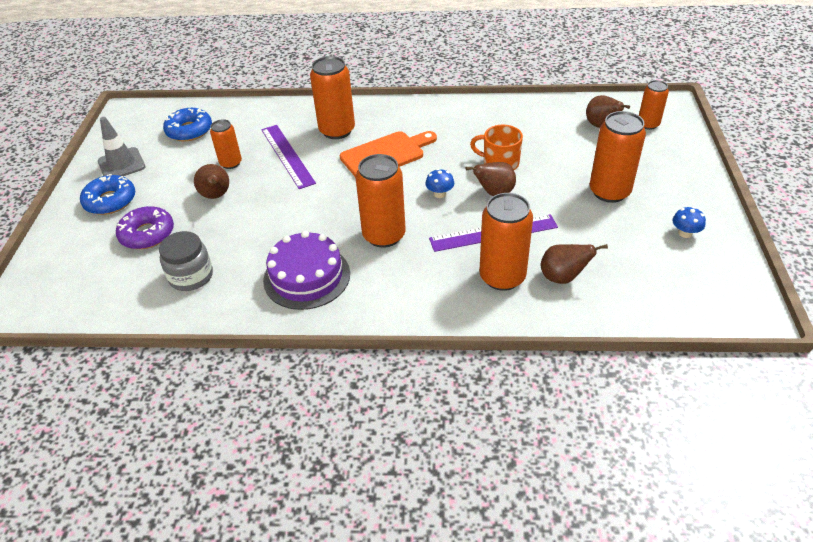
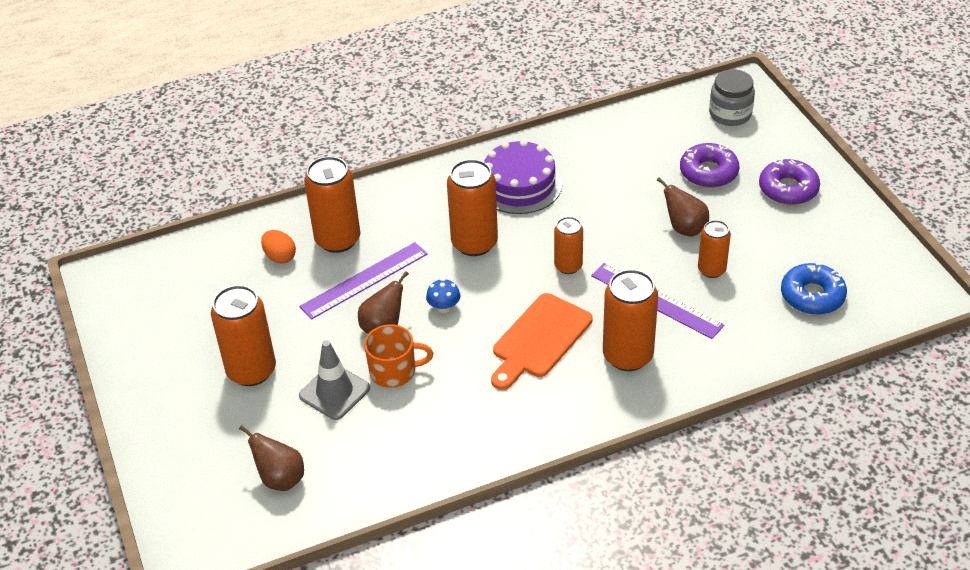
camera: 155 degrees right, 0 degrees up
(110, 201) = (788, 189): blue donut -> purple donut
(121, 164) = (833, 229): grey traffic cone -> grey traffic cone (334, 392)
(191, 276) = (624, 153): grey jar -> grey jar (730, 114)
(563, 277) = (280, 257): brown pear -> orange egg
(648, 124) = (216, 503): orange can -> orange can (568, 266)
(685, 233) = (162, 342): blue mushroom -> none

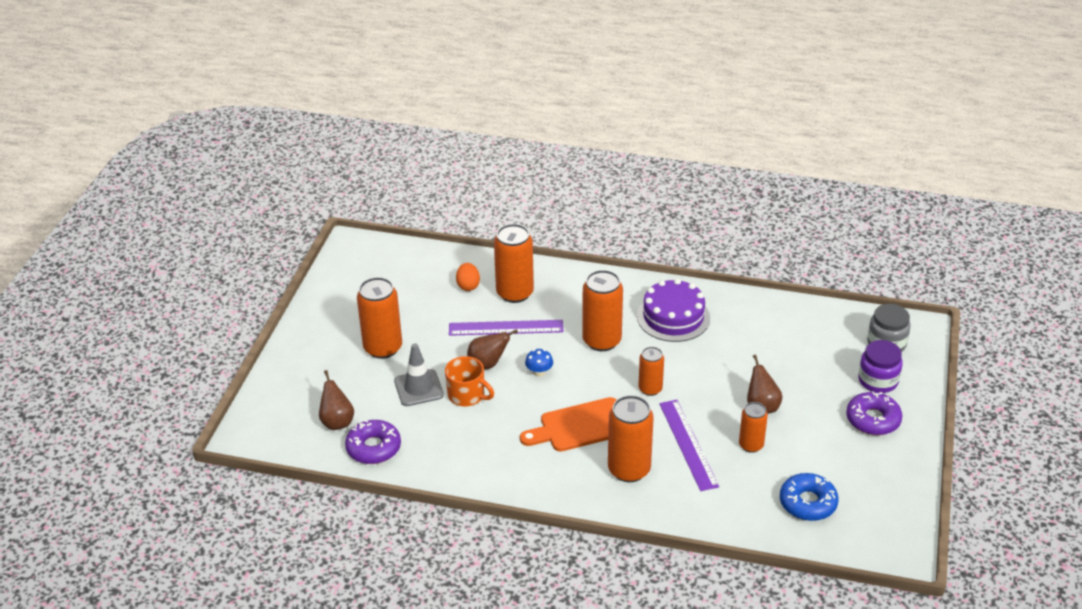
camera: 35 degrees right, 5 degrees down
(708, 172) = (823, 377): purple donut -> purple donut (373, 448)
(757, 151) = (878, 380): none -> purple jar

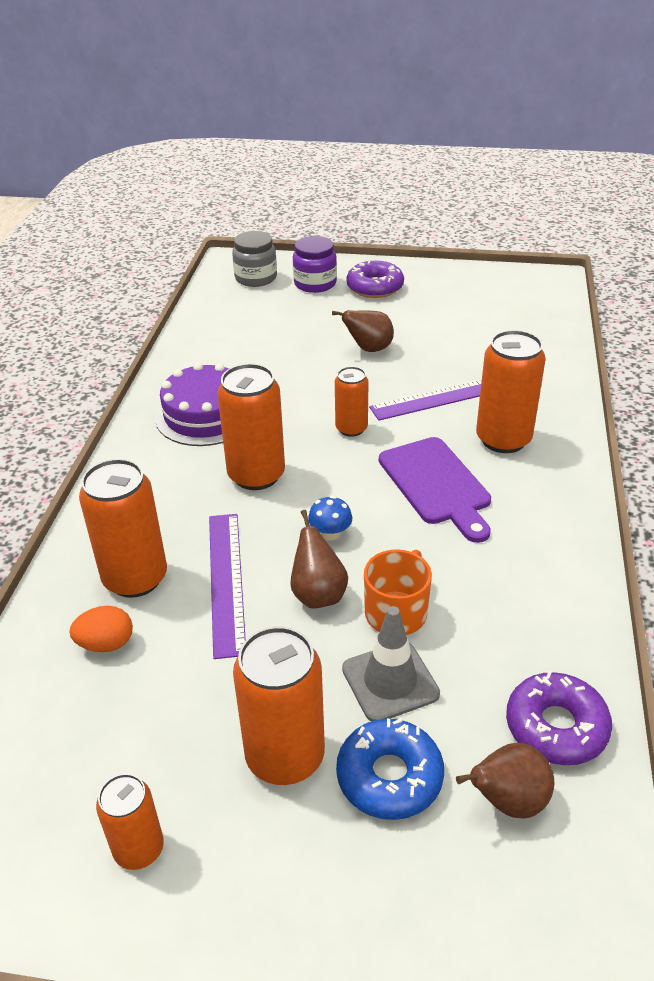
camera: 95 degrees left, 0 degrees up
(580, 426) = (436, 485): orange cutting board -> purple cutting board
(751, 445) = (433, 355): orange can -> orange can (139, 849)
(808, 503) = (508, 322): blue donut -> blue donut (389, 777)

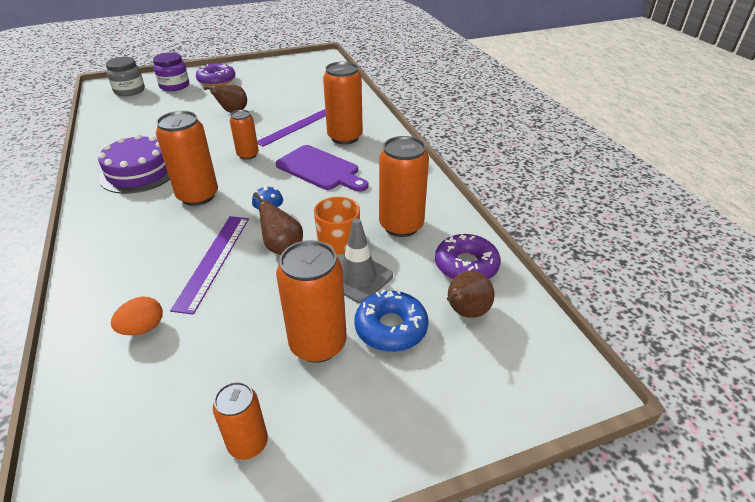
camera: 30 degrees left, 0 degrees up
(135, 578) = (142, 281): orange can -> orange can (401, 225)
(226, 581) = (213, 260): purple ruler -> purple ruler turned 45 degrees clockwise

